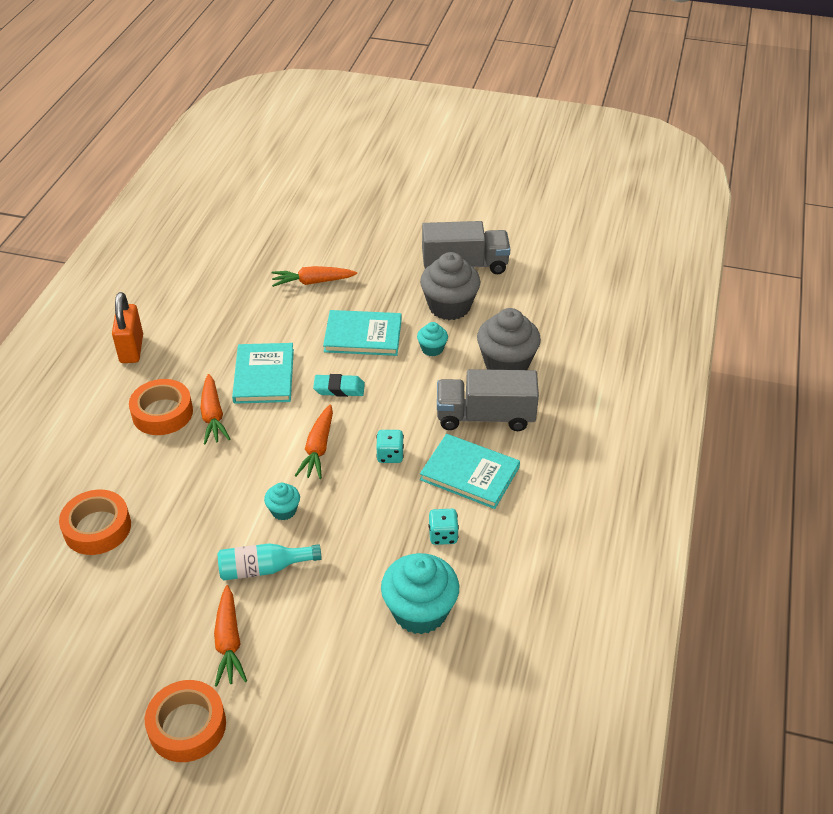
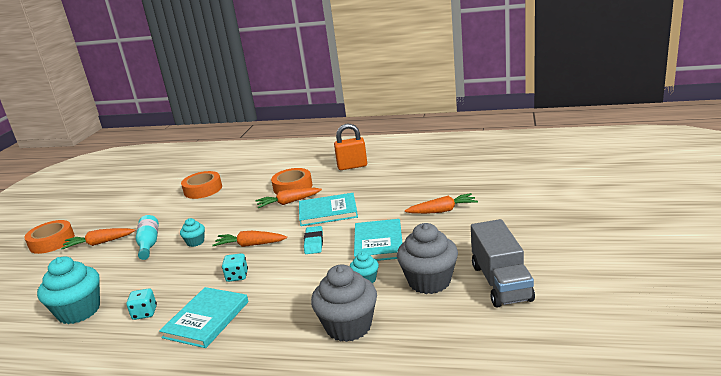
camera: 90 degrees right, 20 degrees down
(313, 282) = (442, 211): orange carrot -> orange carrot turned 90 degrees clockwise
(485, 416) = (274, 320): grey truck -> none

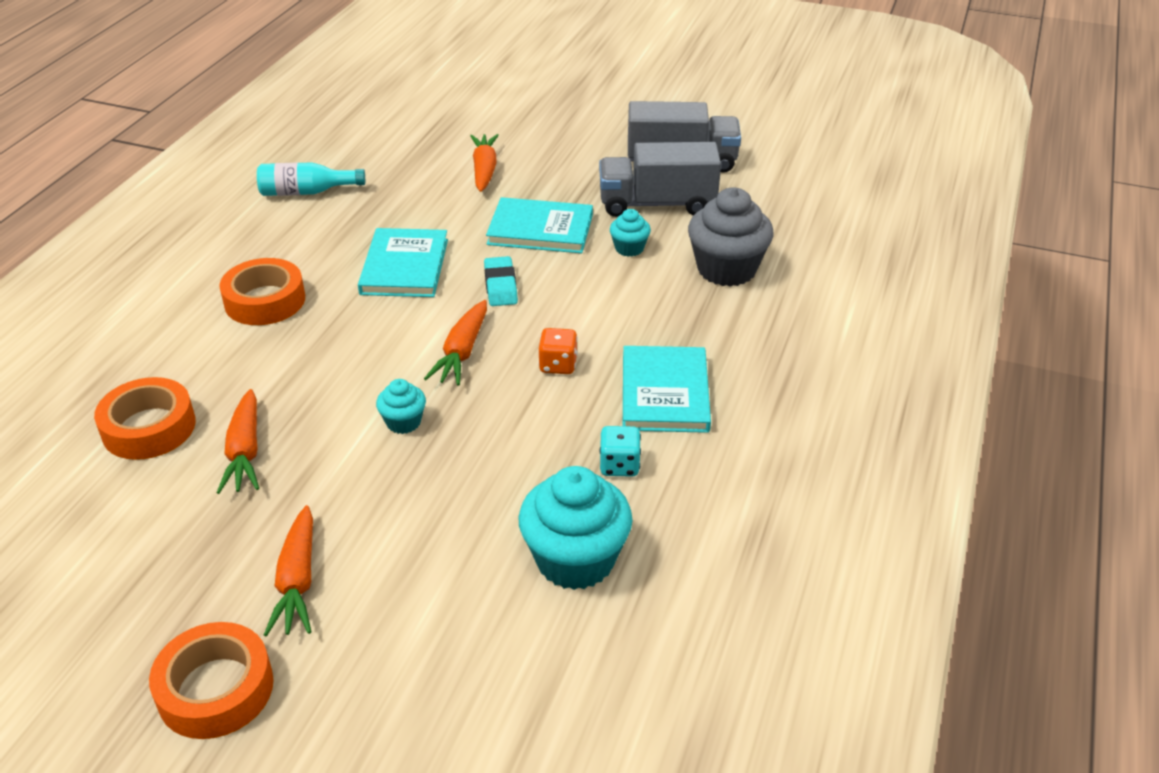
camera: 85 degrees left, 15 degrees up
(149, 244) = (364, 491): turquoise bottle -> turquoise bottle (306, 192)
(206, 319) = (664, 393): turquoise book -> turquoise book turned 60 degrees clockwise
(237, 276) = (558, 365): turquoise dice -> orange dice
(288, 202) = (329, 307): orange carrot -> orange carrot (245, 452)
(314, 243) = (500, 286): turquoise eraser -> turquoise eraser turned 75 degrees clockwise
(352, 166) = (241, 229): orange padlock -> none
(429, 281) = (657, 204): grey cupcake -> grey truck

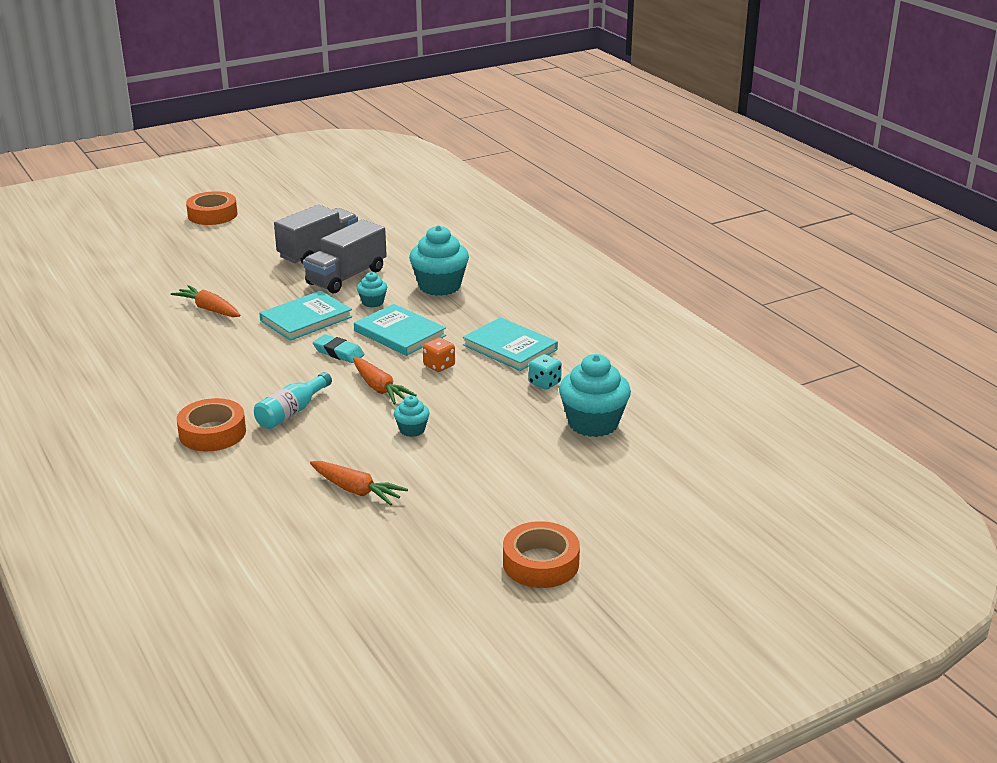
camera: 50 degrees left, 10 degrees down
(149, 428) = (277, 517): orange tape -> orange tape (212, 215)
(297, 581) = (493, 510): orange carrot -> none
(306, 192) = (112, 375): turquoise bottle -> turquoise bottle (292, 412)
(405, 267) = (264, 374): turquoise book -> turquoise book (400, 333)
(726, 269) = (439, 286): grey cupcake -> turquoise cupcake

